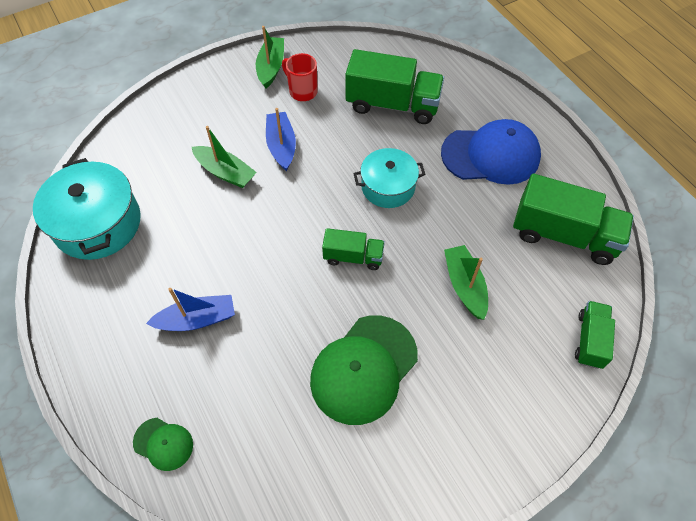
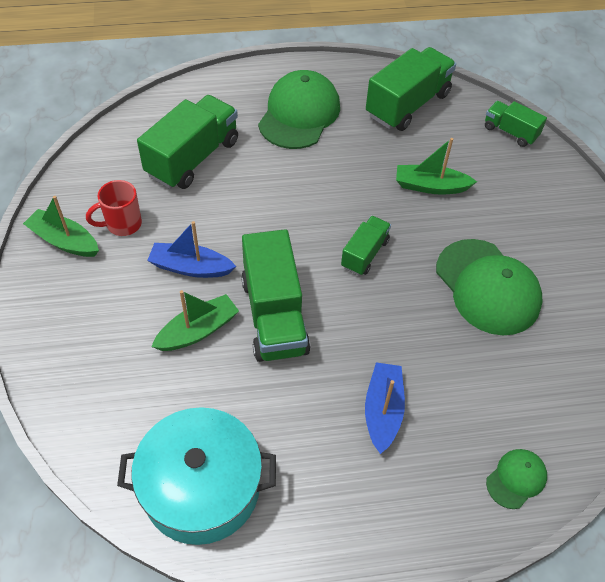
camera: 70 degrees left, 5 degrees down
(259, 214) = (274, 315): none -> green truck
(388, 187) = (295, 199): turquoise pot -> none
(491, 155) = (299, 114): blue cap -> green cap

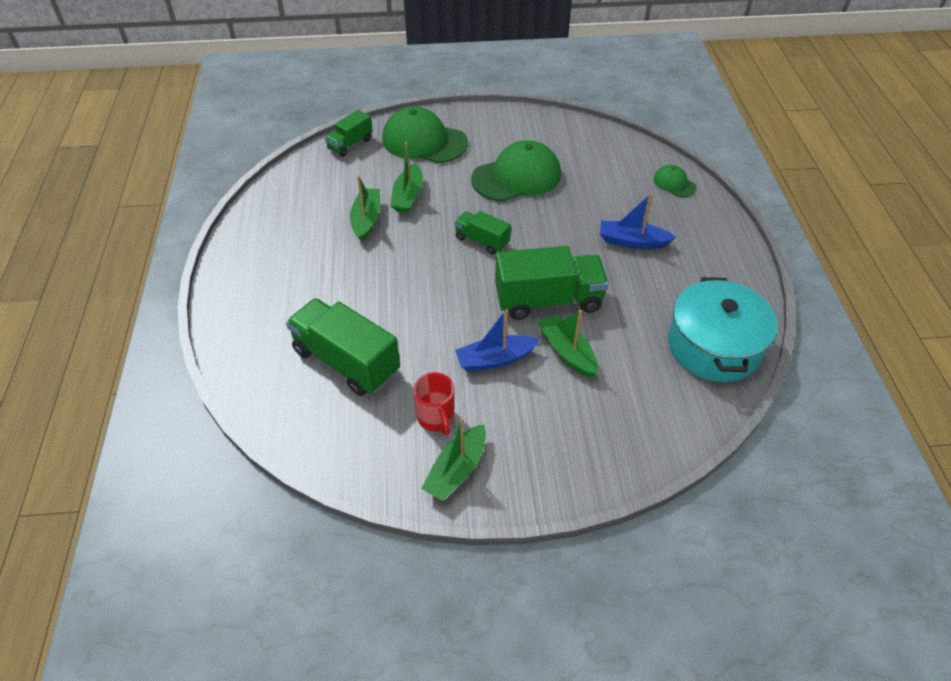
camera: 85 degrees left, 5 degrees down
(190, 267) = (495, 359): blue boat -> blue boat turned 60 degrees clockwise
(299, 114) = (296, 276): green cap -> green cap (424, 141)
(386, 156) = (366, 219): none -> green boat
(407, 105) = (301, 200): green truck -> none

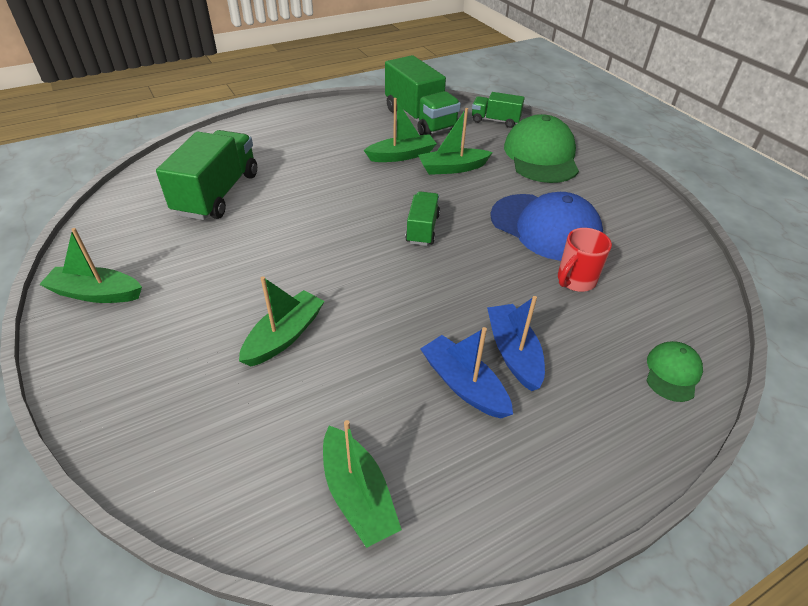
camera: 65 degrees right, 5 degrees down
(436, 418) = (161, 263): red mug -> red mug (575, 281)
(495, 359) = (252, 282): blue boat -> blue boat (463, 385)
(516, 177) = (545, 227): green cap -> blue cap
(548, 300) = (360, 300): green truck -> green truck (420, 119)
(714, 346) = (358, 494): turquoise pot -> green boat

